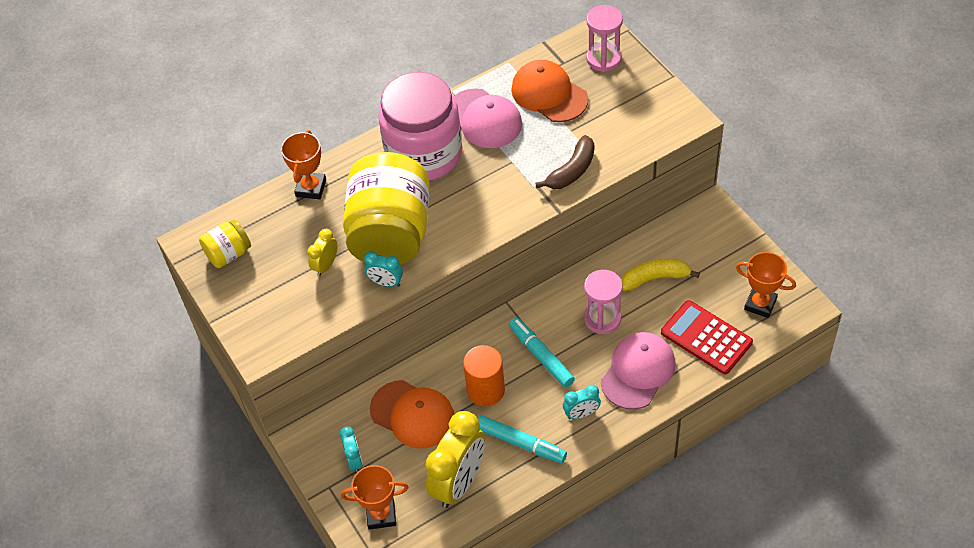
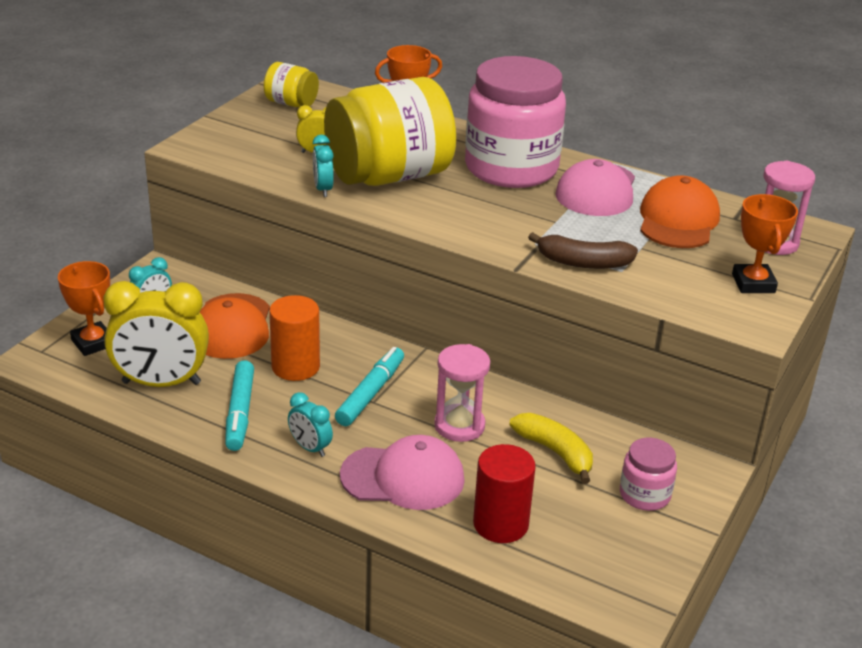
camera: 55 degrees right, 20 degrees down
(706, 337) = (500, 524): red calculator -> red cylinder
(716, 251) = (644, 495): none -> pink jar
(760, 304) = (596, 562): orange trophy -> orange trophy (753, 283)

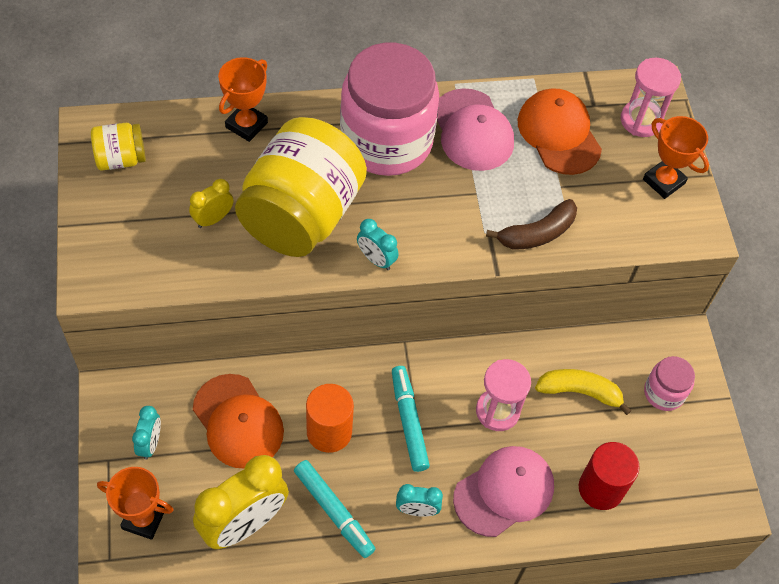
camera: 40 degrees left, 25 degrees up
(323, 189) = (265, 268): turquoise clock -> turquoise clock (376, 259)

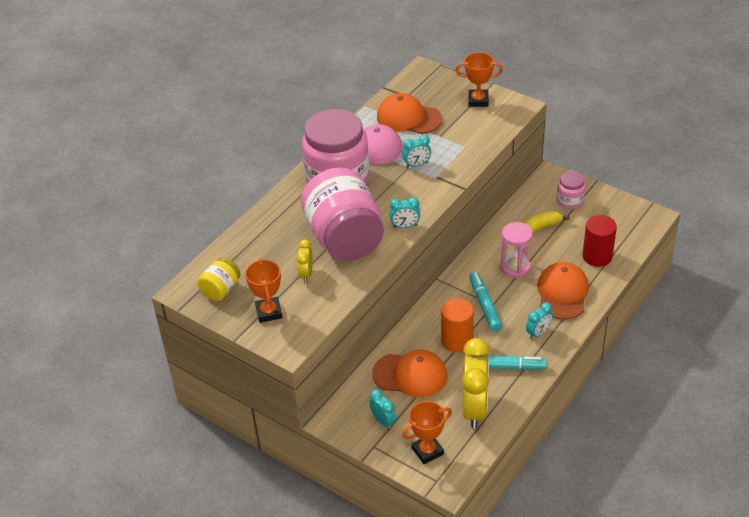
camera: 40 degrees left, 15 degrees down
(246, 125) = (261, 227): orange trophy -> orange trophy (268, 312)
(301, 215) = (345, 238): yellow jar -> pink jar
(409, 421) = (485, 305): turquoise marker -> turquoise marker turned 45 degrees clockwise
(488, 198) = (417, 165): none -> turquoise clock
(504, 492) = (562, 293): pink cap -> orange cap
(537, 234) = (457, 160): brown banana -> none
(641, 120) = (435, 86): pink hourglass -> none

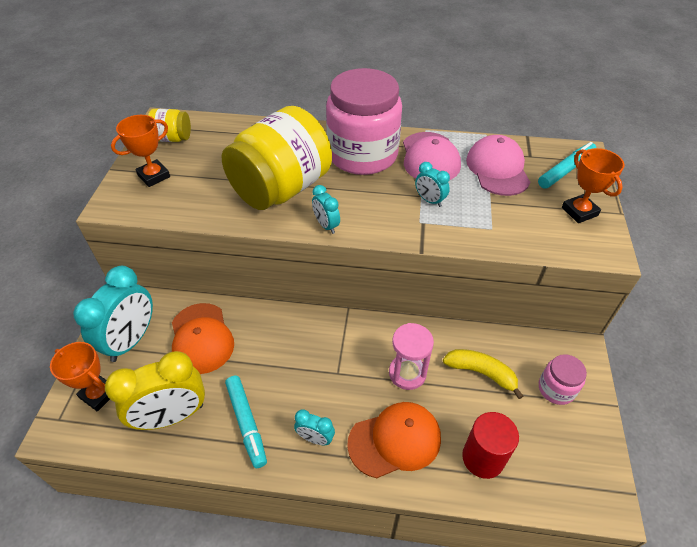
camera: 60 degrees right, 5 degrees up
(306, 274) = (217, 181): yellow clock -> none
(345, 238) = (281, 188): pink jar -> yellow jar
(383, 421) = (131, 340): turquoise clock -> turquoise clock, size x2.07
(408, 118) = (497, 169): orange cap -> pink cap
(457, 341) = (266, 360): orange cylinder -> none
(485, 305) = (332, 366): turquoise marker -> turquoise marker (565, 170)

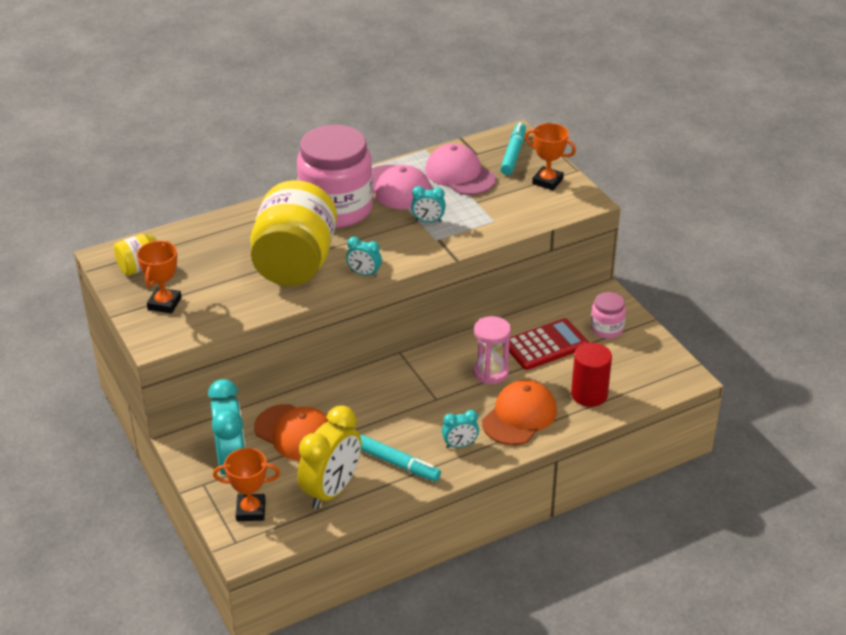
camera: 35 degrees left, 10 degrees down
(481, 373) = (545, 345): yellow banana -> red calculator

